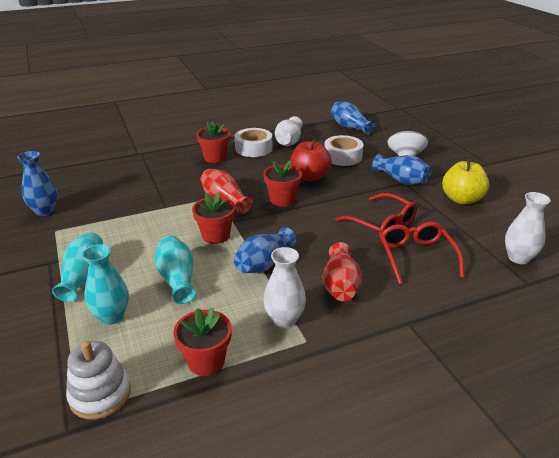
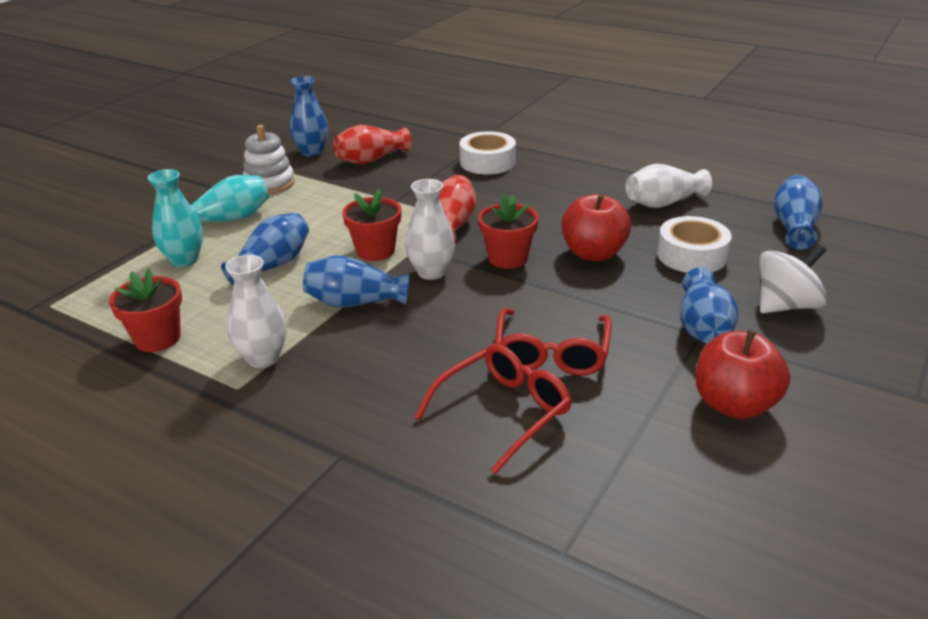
camera: 55 degrees right, 0 degrees up
(100, 394) = (76, 305): white stacking toy -> white stacking toy (269, 184)
(177, 279) = (272, 265): turquoise vase -> blue vase
(215, 158) = (540, 178): red flower pot -> none
(253, 148) = (603, 189): white tape -> white tape (487, 162)
(340, 286) = (366, 372): red vase -> red vase (371, 160)
(461, 199) = (734, 404): yellow apple -> red apple
(518, 258) = (626, 522): white vase -> white vase (431, 272)

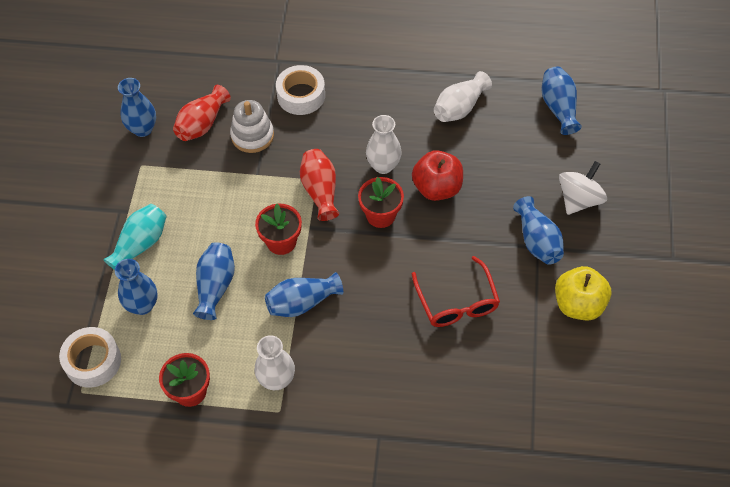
camera: 25 degrees left, 25 degrees up
(184, 260) = (142, 305): turquoise vase -> blue vase
(269, 184) = (138, 187): white stacking toy -> white stacking toy (252, 136)
(431, 272) = (336, 251): white vase -> white vase (383, 165)
(503, 411) = (453, 364): red glasses -> none
(691, 255) = (503, 166): white tape -> white tape (93, 361)
(734, 404) = (578, 304): red apple -> yellow apple

